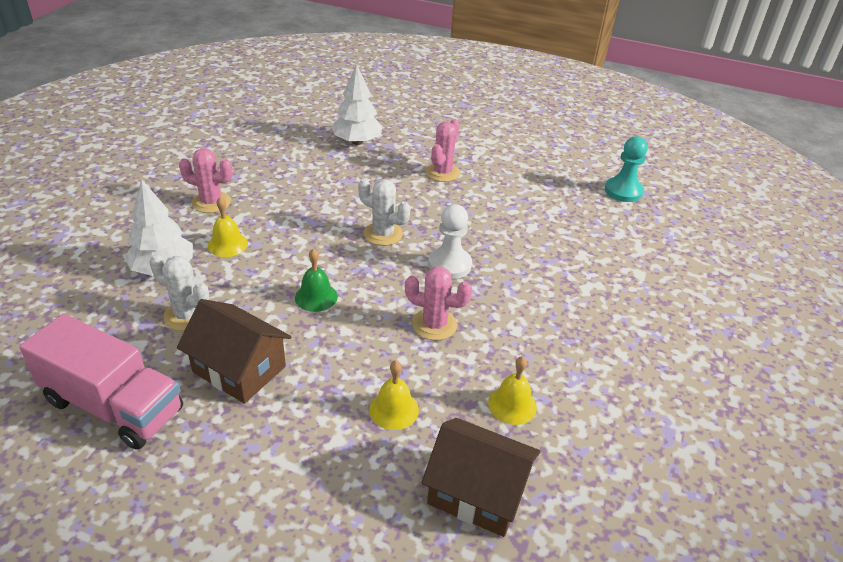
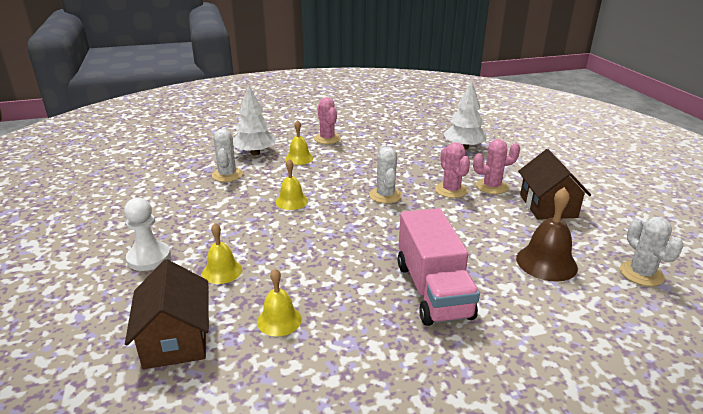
camera: 55 degrees right, 10 degrees down
(113, 406) = (141, 188): pink truck -> pink truck (433, 290)
(239, 369) = (202, 207): brown house -> brown house (548, 206)
(316, 297) = (291, 201): green bell -> yellow bell
(434, 325) = (322, 252): pink cactus -> pink cactus (451, 190)
(449, 264) = (394, 232): white pawn -> white pawn (149, 258)
(573, 219) = (546, 262): none -> brown bell
(623, 191) = (641, 274): turquoise pawn -> white cactus

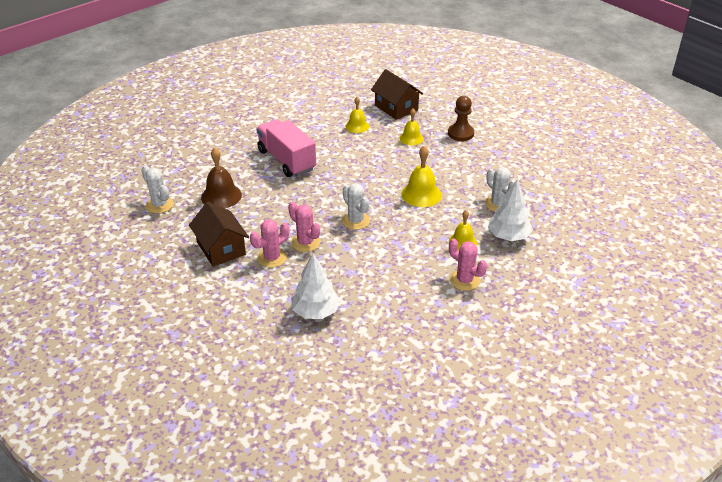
camera: 155 degrees right, 10 degrees up
(149, 258) = (460, 133): white pawn -> brown pawn
(291, 201) = (421, 194): yellow bell -> yellow bell, size x1.53

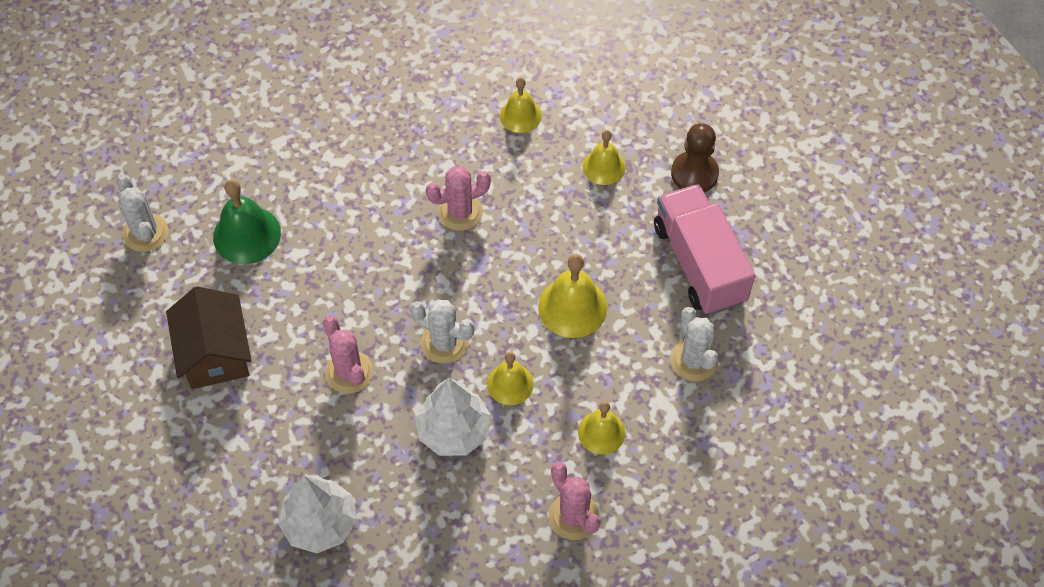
camera: 15 degrees right, 20 degrees up
(221, 196) = (247, 235): brown bell -> green bell
(272, 258) = (287, 392): pink cactus -> pink cactus (460, 212)
(287, 160) = (376, 174): pink truck -> pink truck (699, 263)
(355, 221) = (444, 343): white cactus -> white cactus turned 45 degrees counterclockwise
(396, 108) = (604, 83): brown house -> none
(401, 231) = (510, 384): none -> yellow bell
(508, 236) = (682, 438): white tree -> white tree (454, 431)

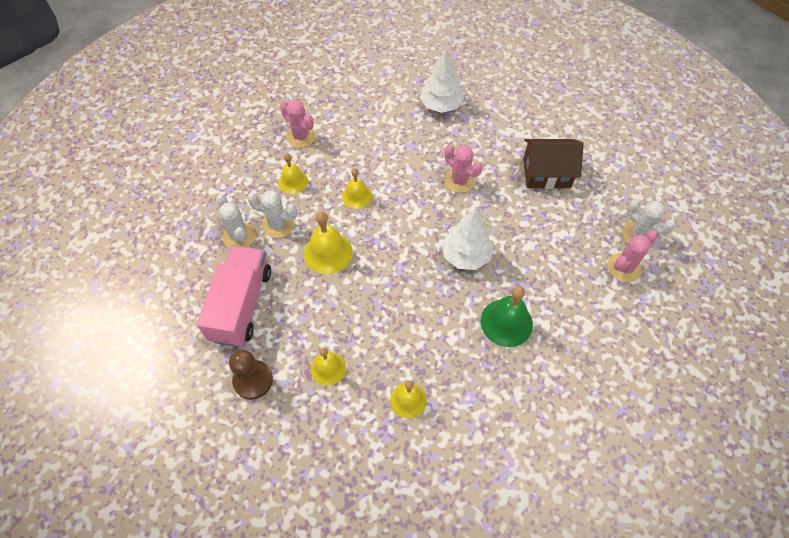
camera: 165 degrees right, 0 degrees up
(215, 353) = (546, 173): brown house -> brown house turned 60 degrees counterclockwise
(247, 235) = (570, 250): green bell -> green bell (506, 322)
(444, 343) = (407, 211): white cactus -> white cactus (278, 224)
(454, 431) = (383, 163): white tree -> white tree (465, 255)
(460, 212) = (428, 302): pink cactus -> pink cactus (623, 267)
(699, 263) = (241, 305): pink truck -> pink truck turned 135 degrees counterclockwise

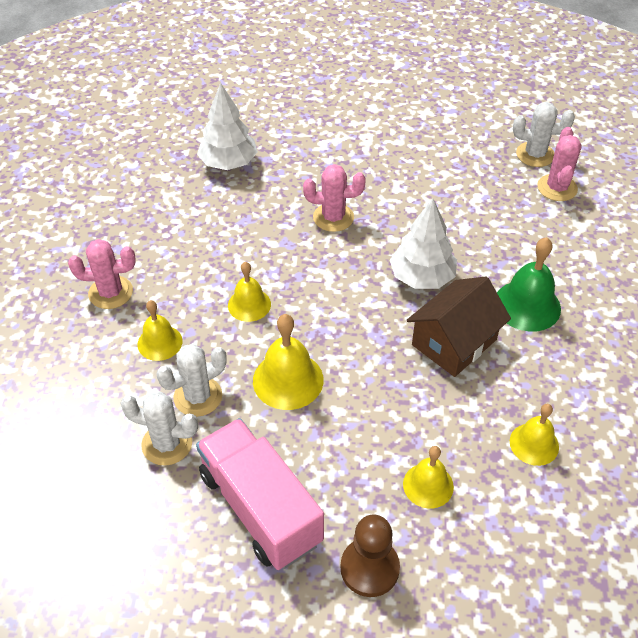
camera: 45 degrees left, 10 degrees down
(546, 173) = (402, 157): brown house -> brown house (454, 342)

